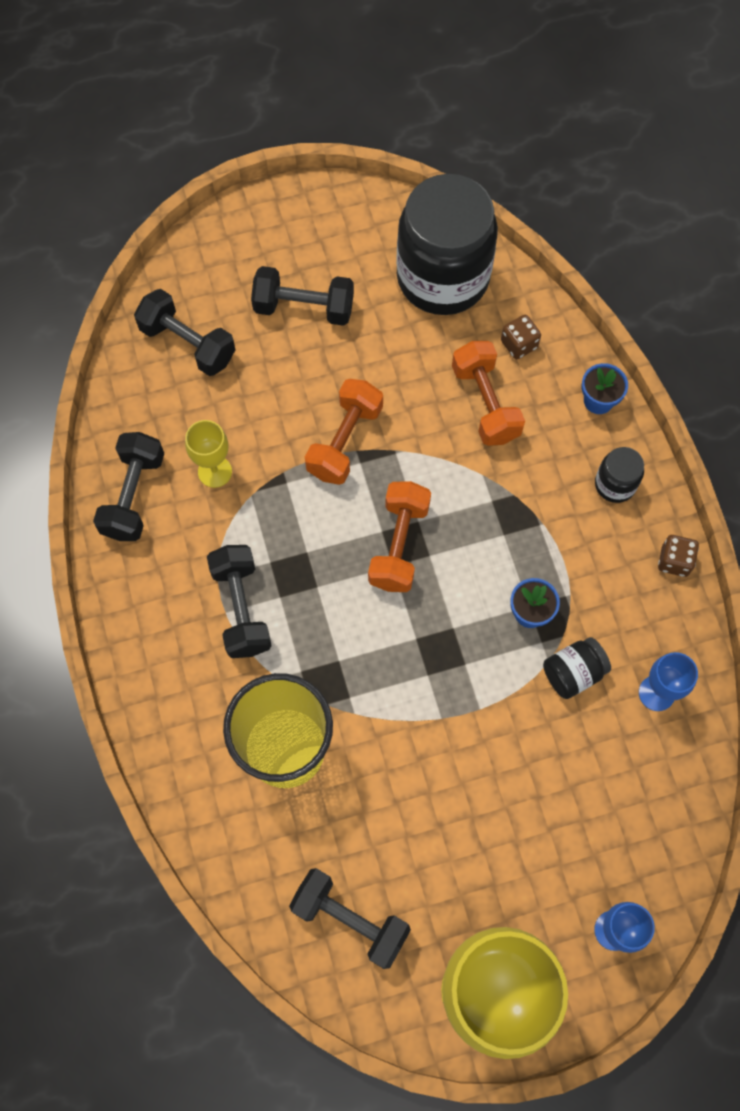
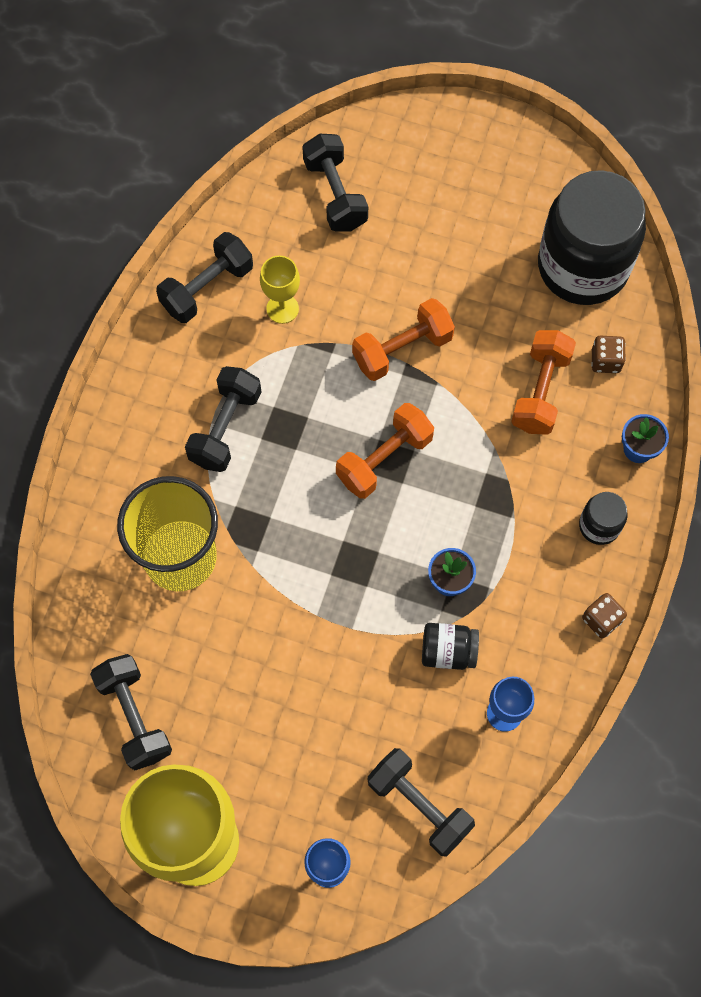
camera: 35 degrees right, 0 degrees up
(304, 308) = (449, 221): black dumbbell -> black dumbbell (419, 805)

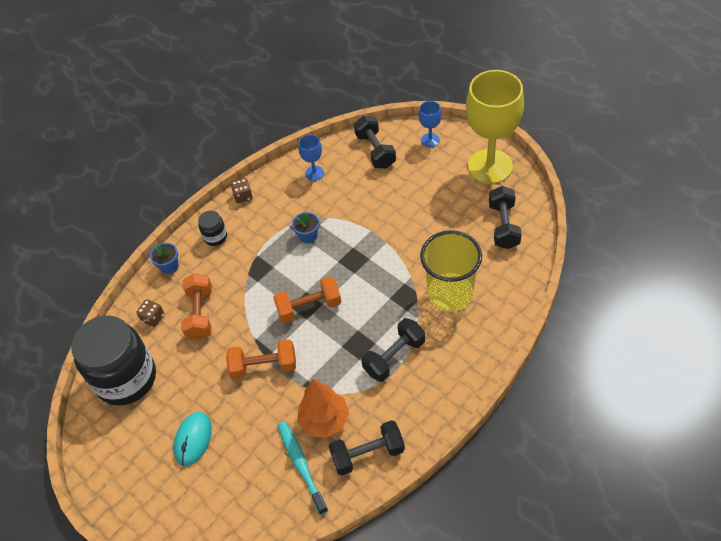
camera: 150 degrees left, 15 degrees down
(282, 309) = (324, 420): yellow goblet -> orange tree
(285, 245) = (301, 465): none -> turquoise toothbrush
(335, 194) = (249, 491): black dumbbell -> none
(441, 226) = (193, 439): none -> turquoise mouse
(448, 651) = (327, 206): black jar -> none
(540, 391) = (200, 314): orange dumbbell -> orange dumbbell turned 45 degrees counterclockwise

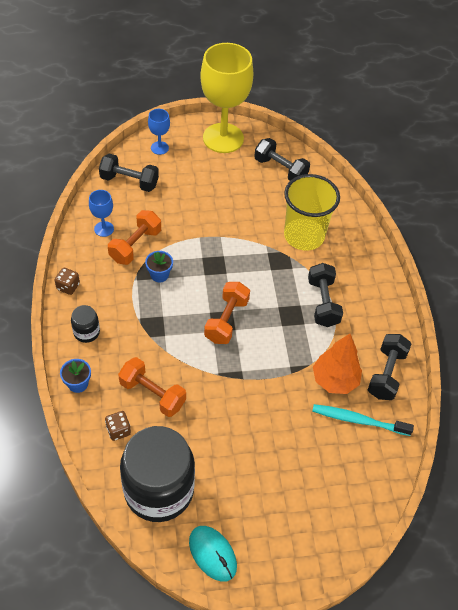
camera: 60 degrees left, 0 degrees up
(193, 439) = (268, 478): turquoise mouse -> turquoise mouse (212, 554)
(264, 366) = (249, 385): orange dumbbell -> orange dumbbell (135, 245)

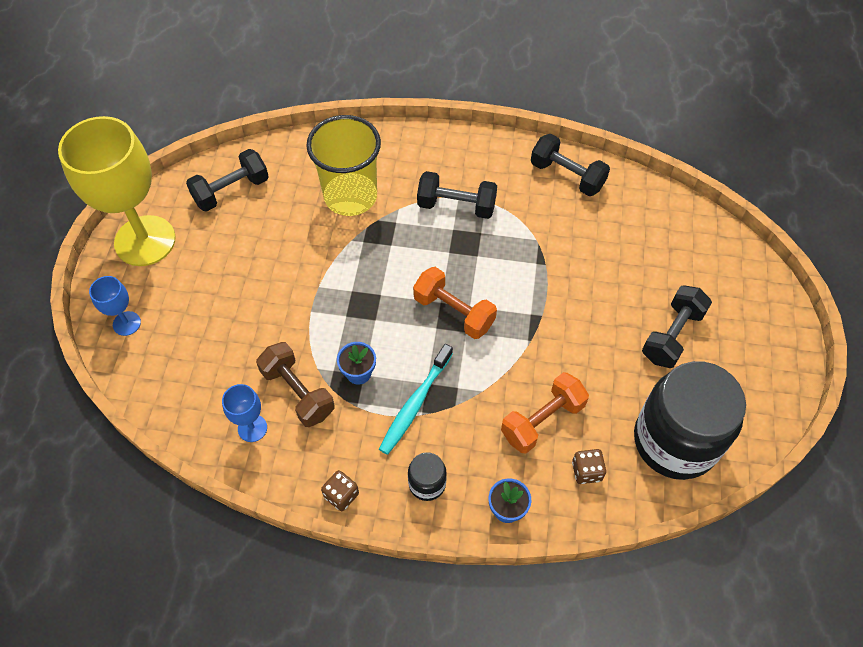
camera: 70 degrees left, 5 degrees up
(129, 181) = (175, 377): black dumbbell -> black dumbbell (672, 335)
(135, 245) = (298, 392): orange dumbbell -> brown dumbbell
(212, 554) = (759, 401): turquoise mouse -> none
(334, 380) = (564, 225): orange tree -> none
(358, 420) = (619, 218): turquoise toothbrush -> turquoise toothbrush (415, 404)

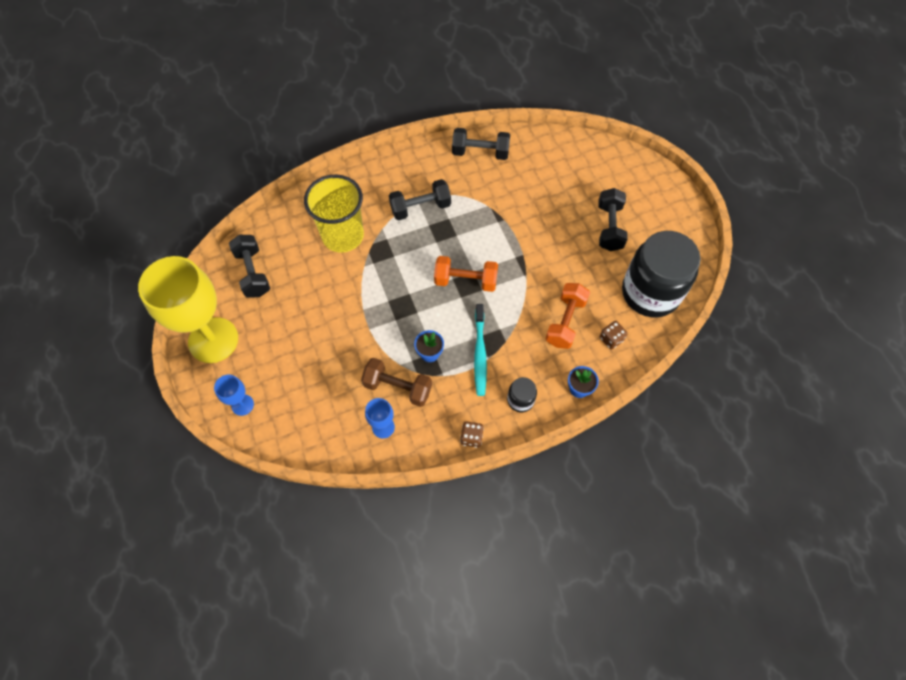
camera: 30 degrees left, 5 degrees up
(231, 191) = (253, 273): black dumbbell -> black dumbbell turned 45 degrees counterclockwise

